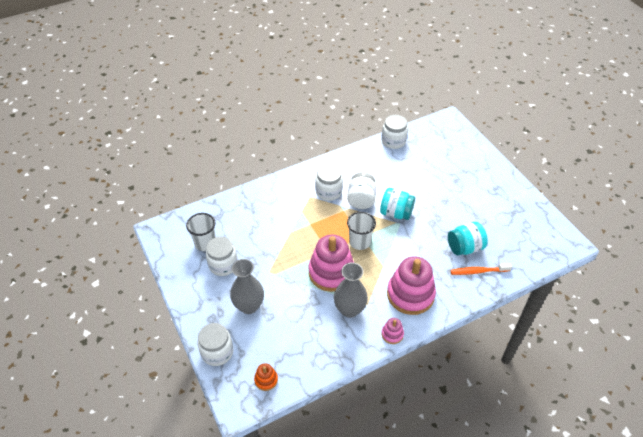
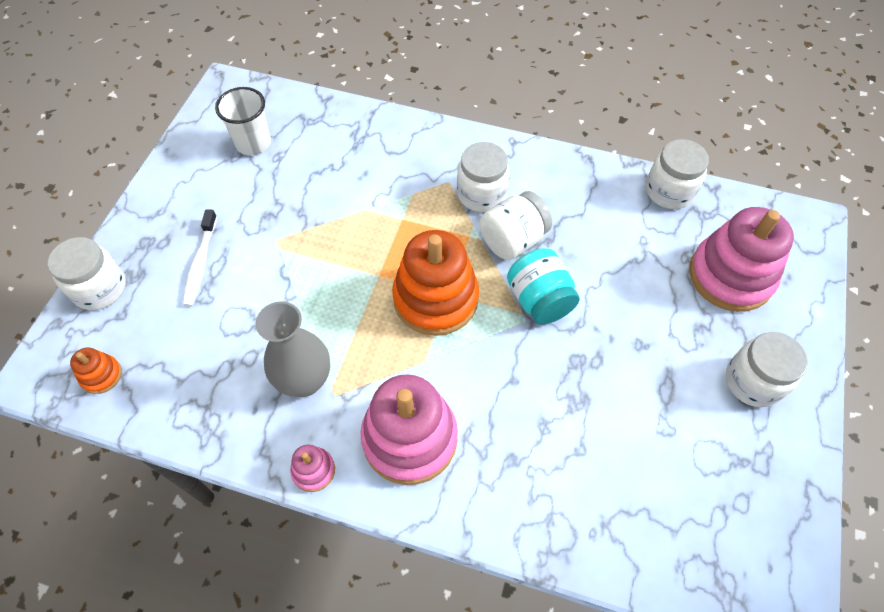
camera: 45 degrees right, 10 degrees up
(223, 265) = (238, 186): white jar -> white jar (753, 381)
(249, 306) = (200, 263): grey vase -> white toothbrush
(331, 272) = (346, 308): pink stacking toy -> pink stacking toy (730, 276)
(359, 242) = (435, 298): white cup -> orange stacking toy
(465, 247) = (582, 444): turquoise jar -> none
(478, 271) = (556, 501): orange toothbrush -> none

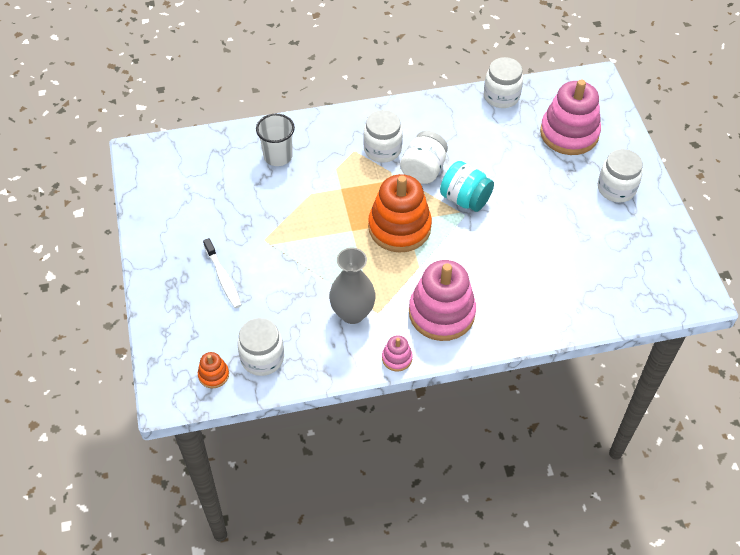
camera: 30 degrees left, 5 degrees down
(100, 288) = (164, 326): white jar -> white jar (262, 358)
(253, 143) = (194, 184): white cup -> white cup (278, 156)

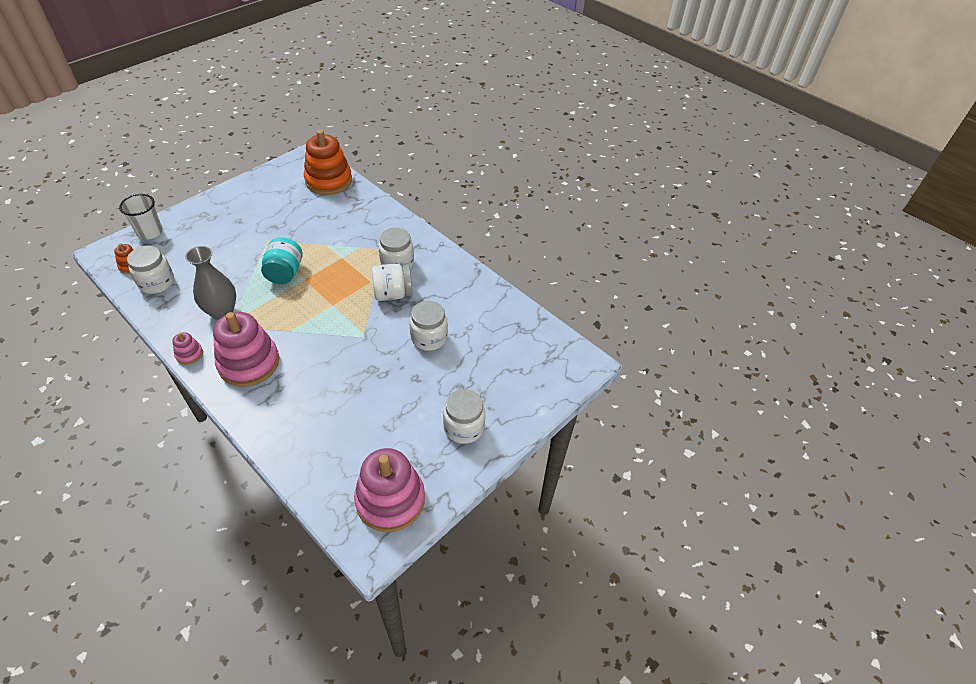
camera: 55 degrees right, 5 degrees down
(223, 278) = (220, 235): white toothbrush -> none
(278, 156) = (351, 215): white cup -> white cup (150, 232)
(399, 227) = (323, 304): orange stacking toy -> orange stacking toy (328, 181)
(465, 199) = (379, 330): turquoise jar -> turquoise jar (285, 273)
(501, 96) = (511, 308): white jar -> white jar (429, 338)
(569, 133) = (505, 368): pink stacking toy -> pink stacking toy (390, 500)

